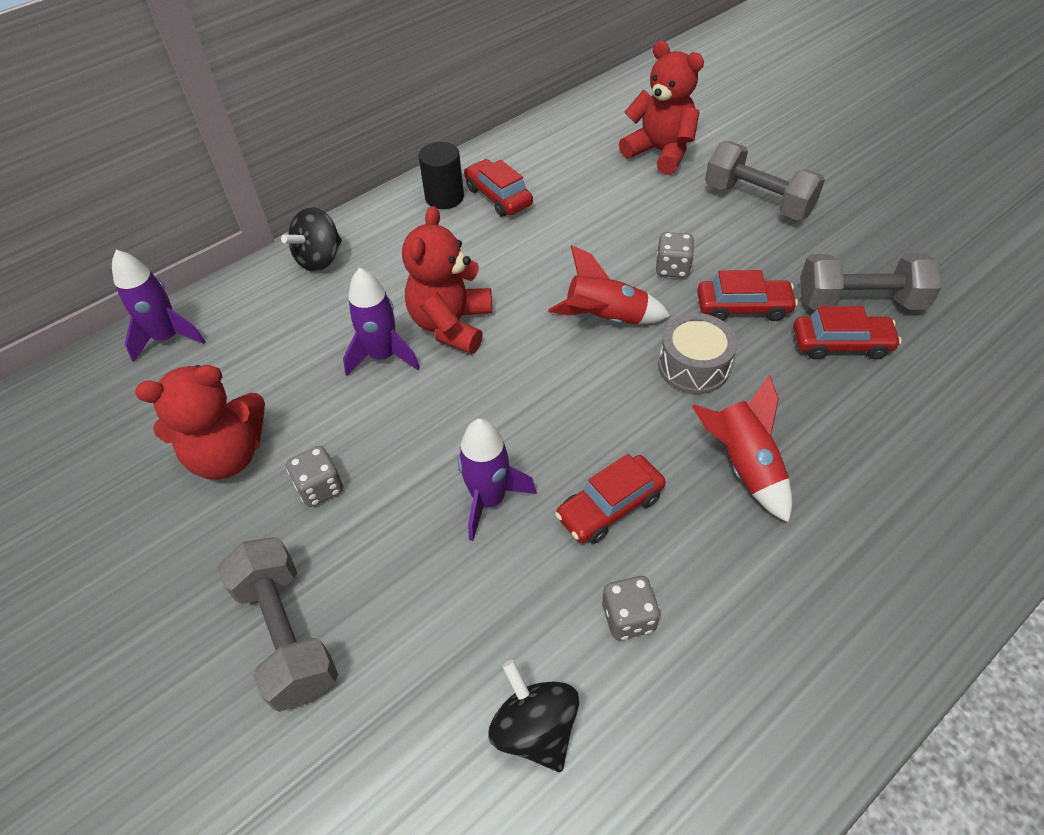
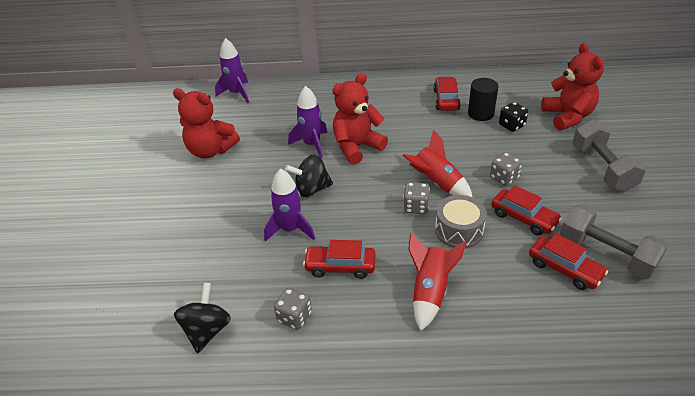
camera: 40 degrees right, 10 degrees down
(287, 634) = (161, 229): grey dumbbell -> none
(320, 259) = (330, 90): black spinning top -> black spinning top (311, 189)
(320, 487) = (230, 183): grey dice -> grey dice (416, 207)
(444, 197) = (418, 88): black cylinder -> black cylinder (480, 113)
(612, 194) = (511, 125): none -> black dice

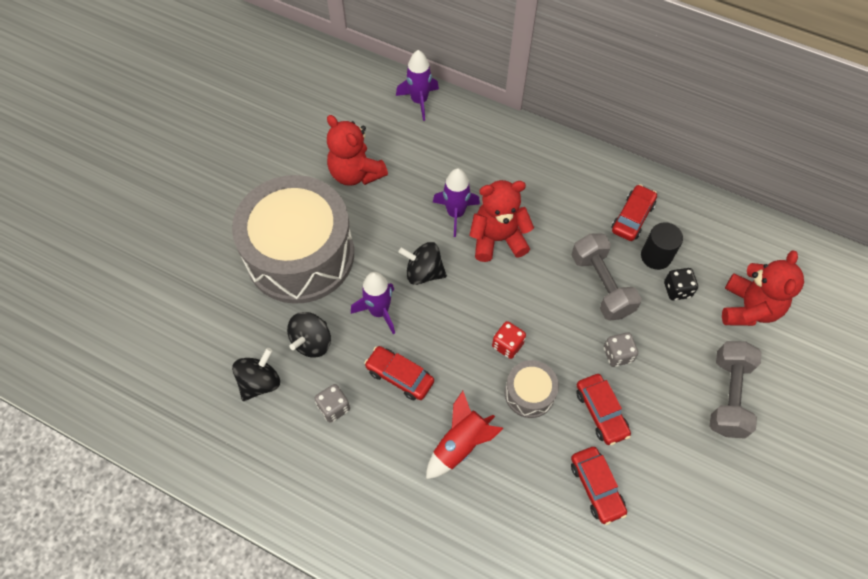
camera: 25 degrees right, 20 degrees up
(192, 219) = (300, 254): none -> grey drum
(241, 276) = (312, 342): none -> black spinning top
(416, 207) = (507, 345): grey dice -> red dice
(437, 183) = (546, 326): red rocket -> none
(606, 254) = (647, 494): grey dumbbell -> grey dumbbell (601, 285)

